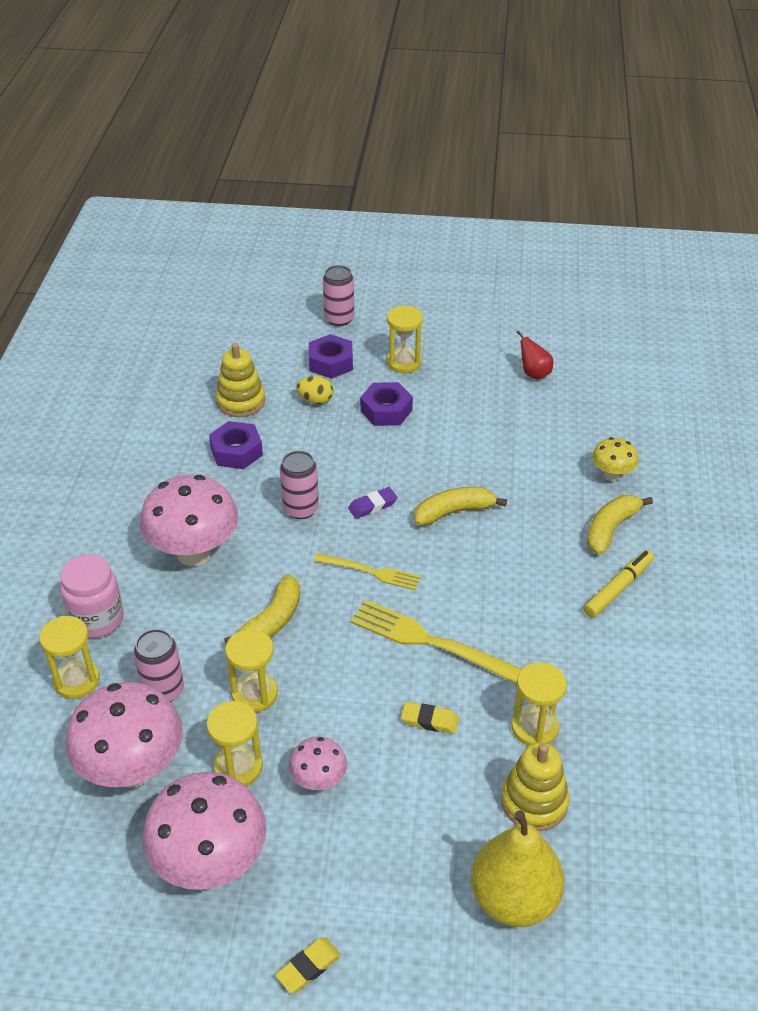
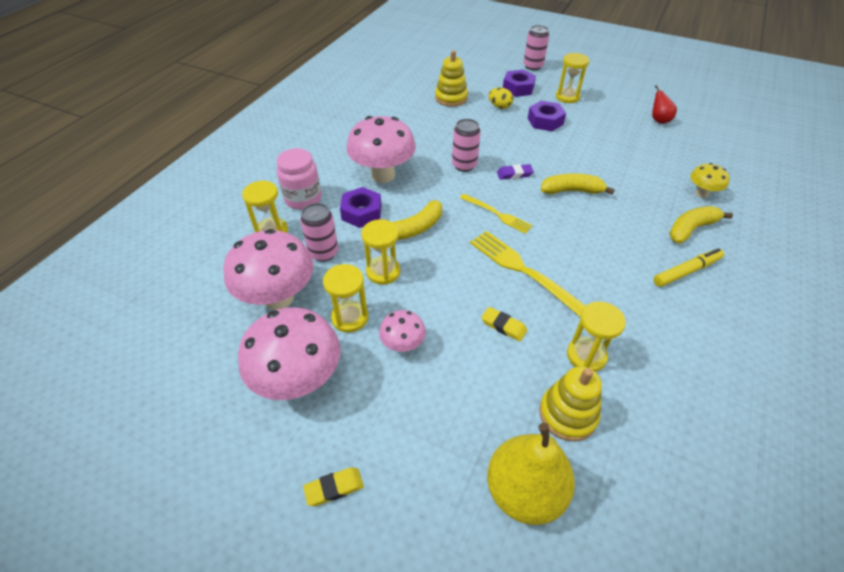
camera: 20 degrees right, 5 degrees up
(236, 451) = (436, 124): purple nut -> purple nut (361, 212)

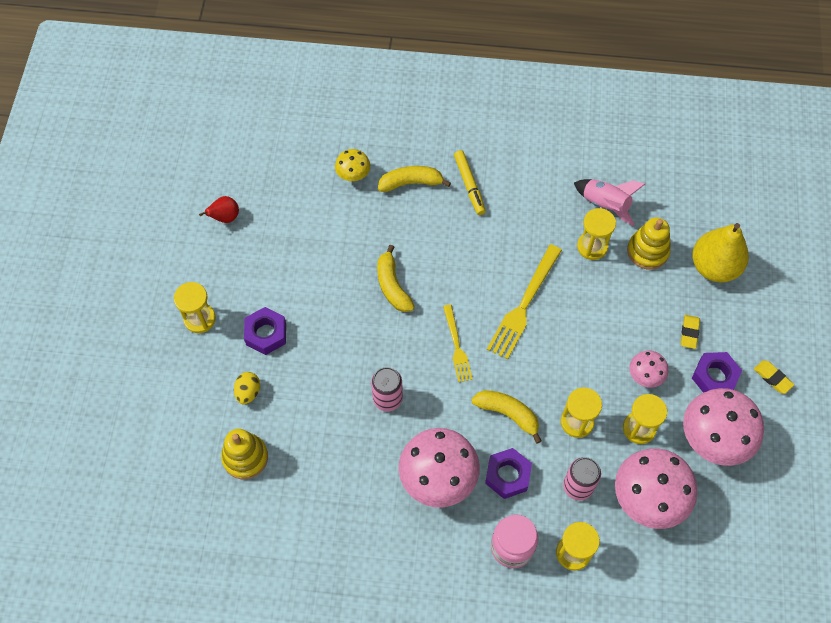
camera: 110 degrees left, 15 degrees up
(497, 214) = (456, 346): yellow fork -> yellow fork turned 150 degrees clockwise
(503, 326) = (591, 308): yellow eraser -> yellow eraser (689, 333)
(514, 174) = (384, 344): purple eraser -> none
(518, 88) = (194, 381): purple nut -> purple nut (714, 377)
(533, 66) = (125, 375): pink can -> none
(648, 392) = (605, 205): none -> pink rocket
(686, 271) = (469, 185): yellow marker -> yellow marker turned 150 degrees counterclockwise
(691, 229) = (411, 183): yellow banana -> yellow banana turned 135 degrees clockwise

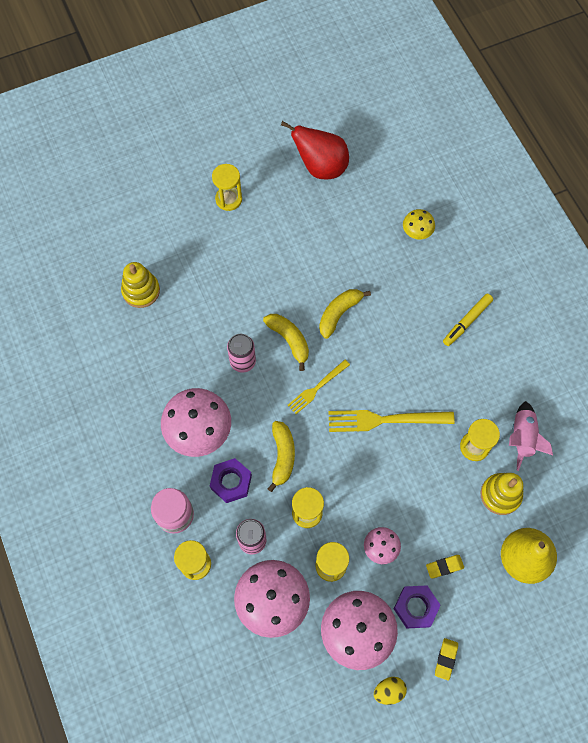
camera: 60 degrees right, 5 degrees up
(225, 217) = (320, 167): red pear -> red pear, size x1.97
(248, 392) = (191, 264): yellow egg -> yellow egg (389, 691)
(266, 334) = (244, 249): purple nut -> none
(411, 183) = (439, 278): yellow banana -> yellow banana (289, 340)

